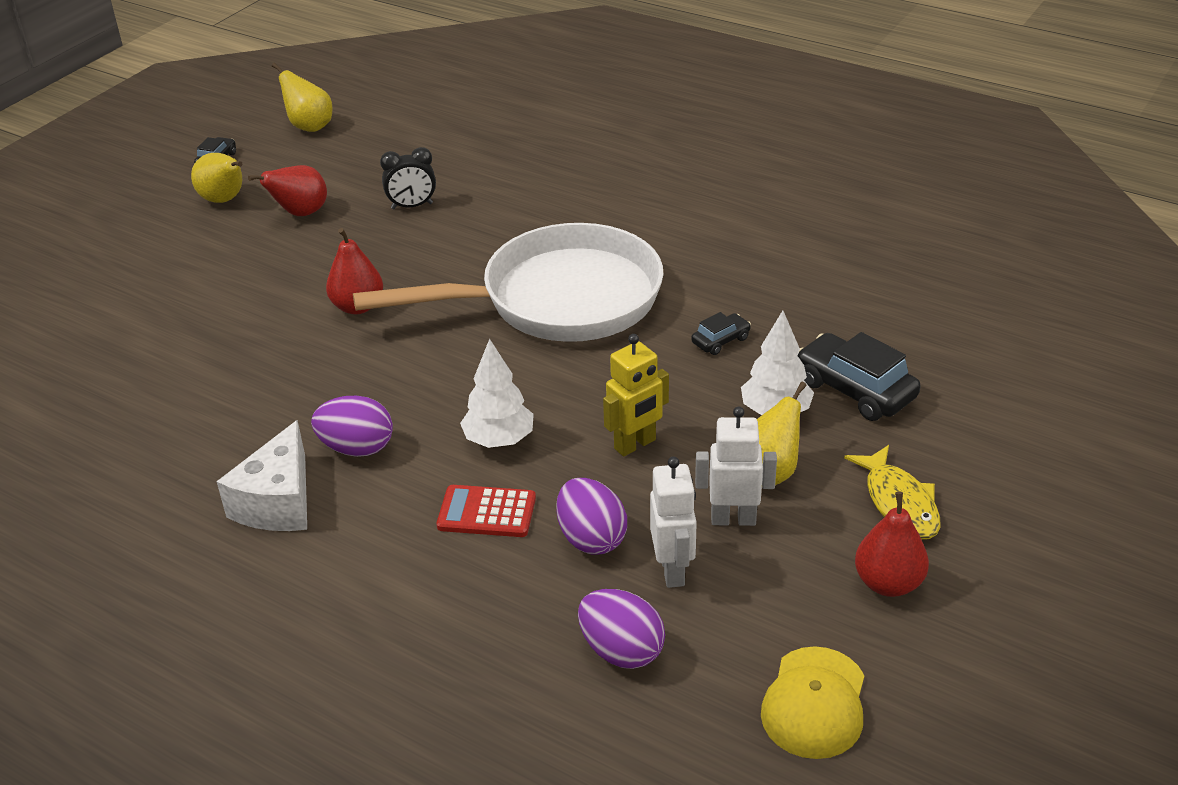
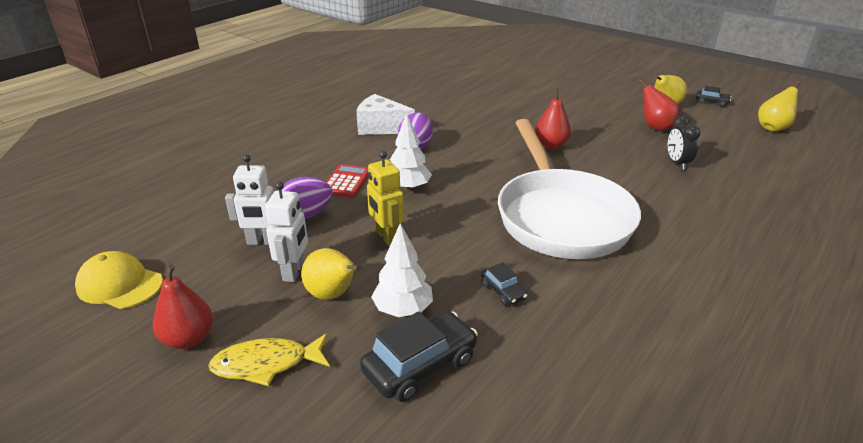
camera: 95 degrees right, 5 degrees down
(621, 651) = (214, 218): purple egg -> none

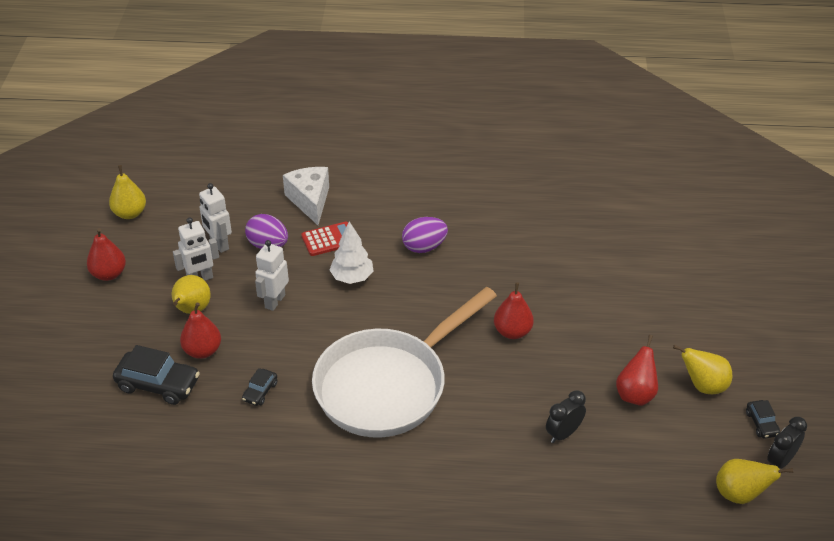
camera: 55 degrees right, 10 degrees up
(120, 284) = (130, 213): yellow cap -> yellow pear
(266, 364) = (113, 318): yellow fish -> none
(381, 127) = (436, 209): white cheese -> white cheese (310, 201)
(386, 237) = (274, 301): yellow robot -> white robot
(403, 309) = (202, 351): white tree -> red pear
(748, 108) = (780, 461): none -> black clock

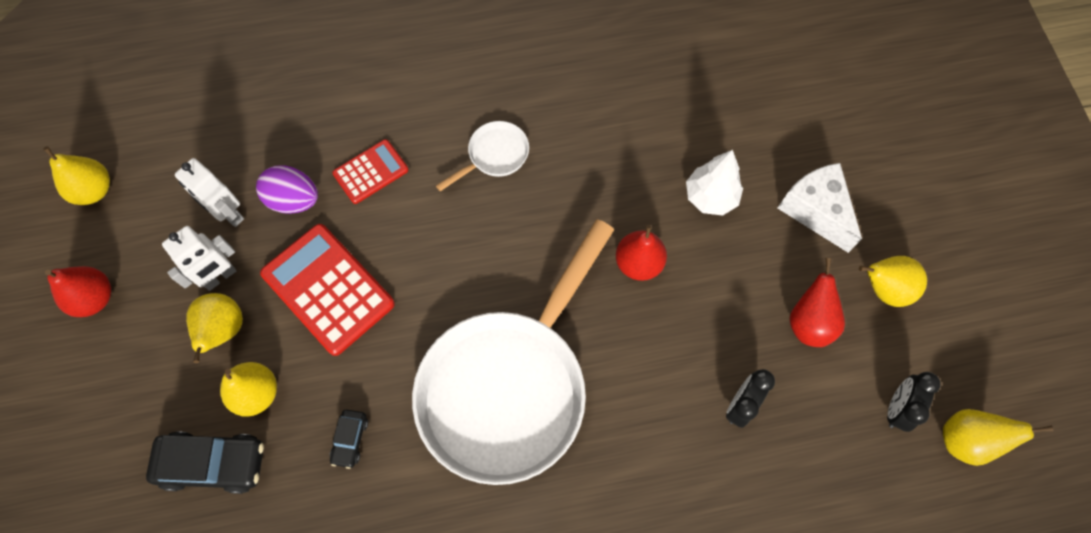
camera: 15 degrees left, 25 degrees up
(202, 351) = (257, 393): red pear -> yellow pear
(274, 301) = (328, 289): white robot -> red calculator
(310, 201) = (328, 114): white cheese -> white cheese (815, 210)
(352, 277) = (417, 226): white tree -> white tree (710, 197)
(424, 247) = (494, 156): purple egg -> white pan
(761, 423) = (963, 328): black car -> none
(780, 461) = (997, 378): black clock -> black clock (897, 408)

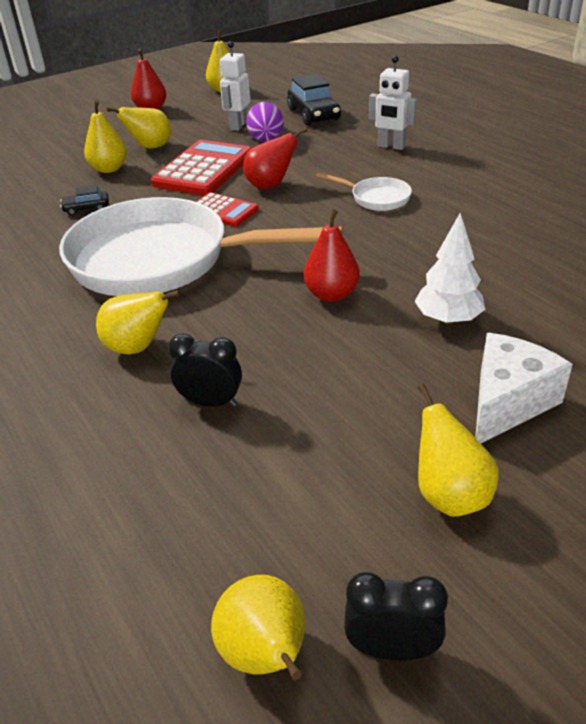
camera: 70 degrees right, 30 degrees down
(213, 463) = (52, 170): black car -> black car (313, 114)
(220, 277) = (189, 136): white robot -> white robot (391, 146)
(371, 172) = (313, 158): red calculator -> red calculator (222, 211)
(645, 444) = (138, 348): none -> yellow pear
(809, 322) = (349, 433): red pear -> red pear (270, 185)
(897, 408) = (277, 552): black clock -> black clock (392, 649)

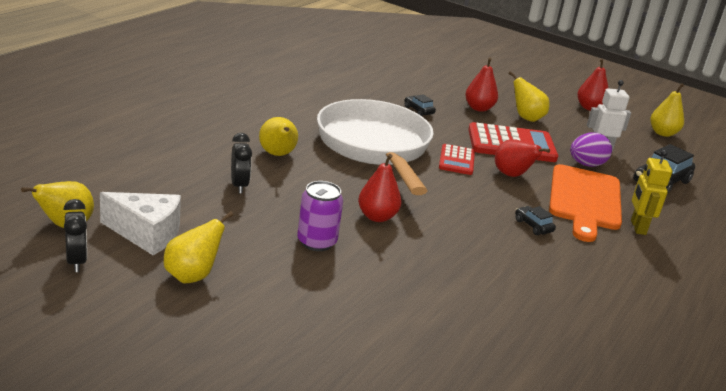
camera: 60 degrees right, 10 degrees down
(109, 169) = (478, 108): yellow pear -> red pear
(335, 159) = (585, 200): none -> orange cutting board
(376, 198) = (533, 226): white pan -> black car
(380, 355) = (316, 242): none -> purple can
(391, 146) = (637, 227): white robot -> yellow robot
(448, 319) = (377, 269): white tree -> none
(507, 402) = (291, 298): white cheese -> white cheese (147, 234)

